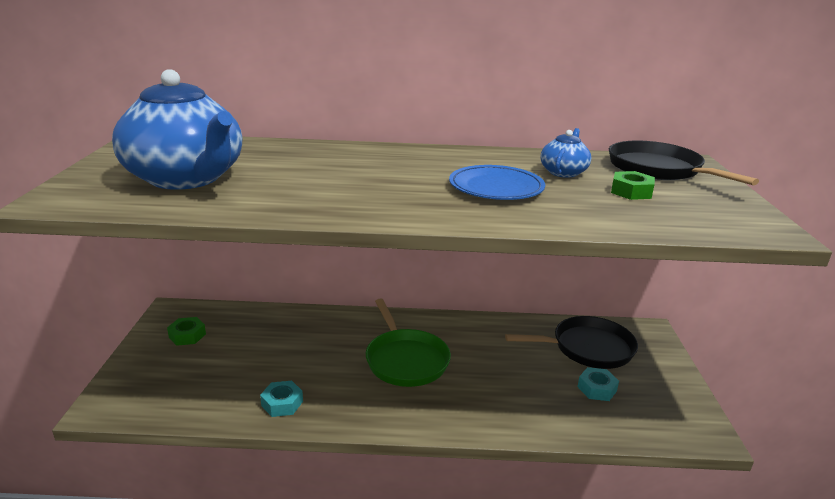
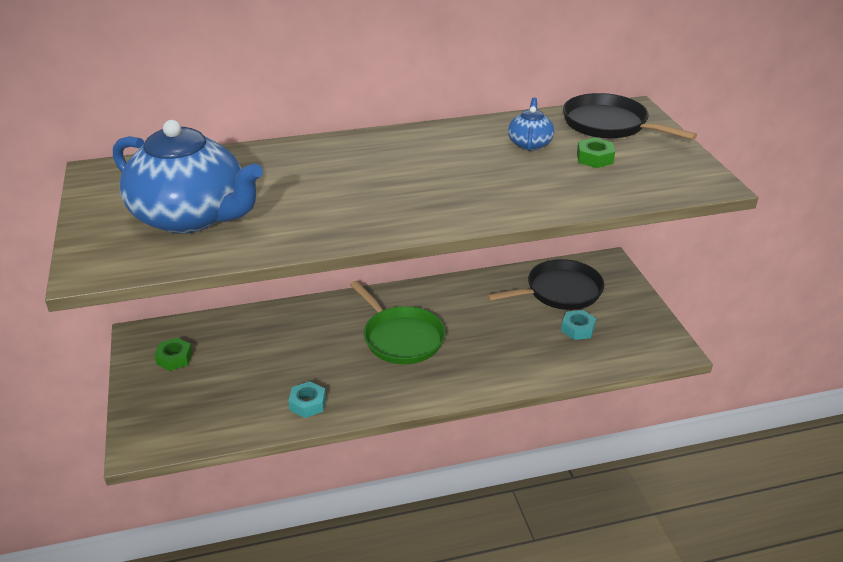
camera: 15 degrees left, 10 degrees up
(496, 188) = (480, 175): blue plate -> none

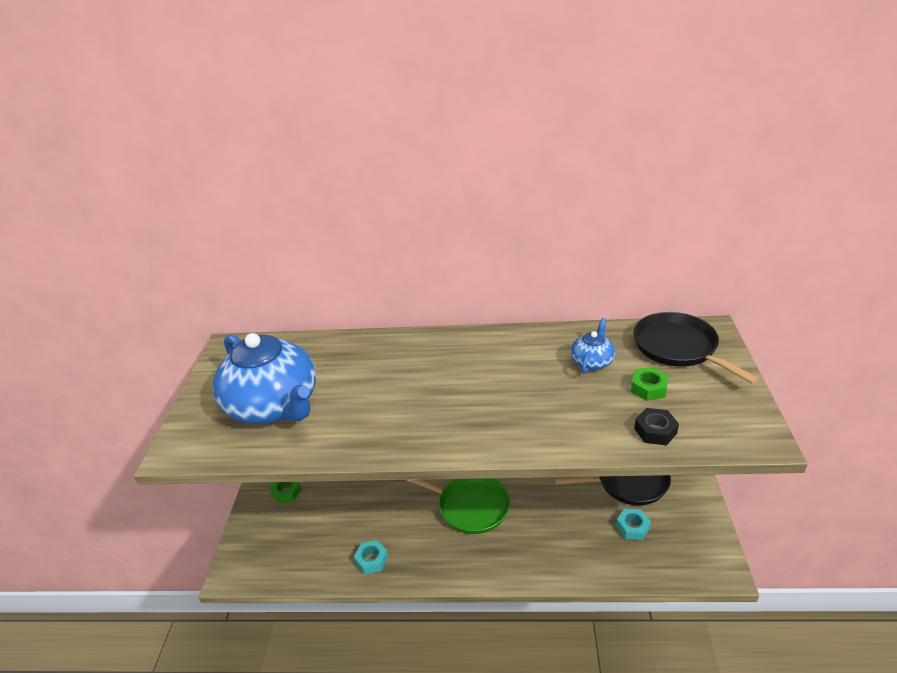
camera: 20 degrees right, 0 degrees up
(401, 338) = (470, 506): green pan -> green pan turned 45 degrees counterclockwise
(615, 189) = (655, 431): none -> black nut

